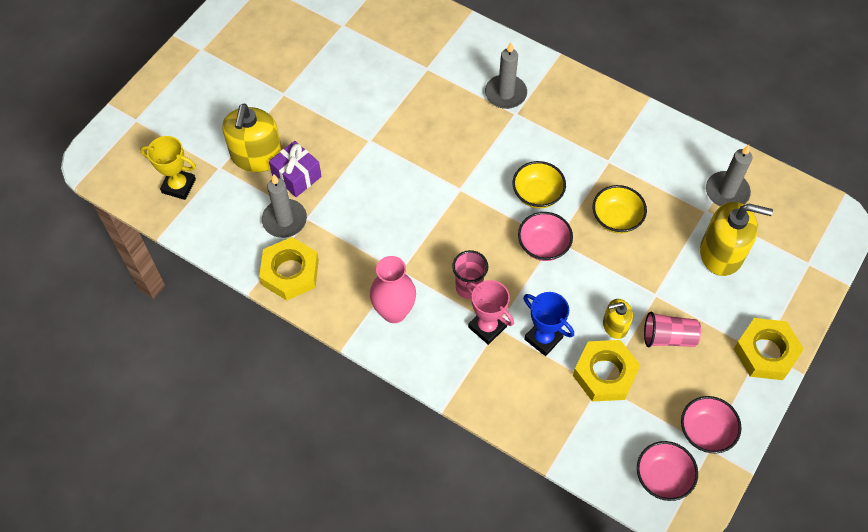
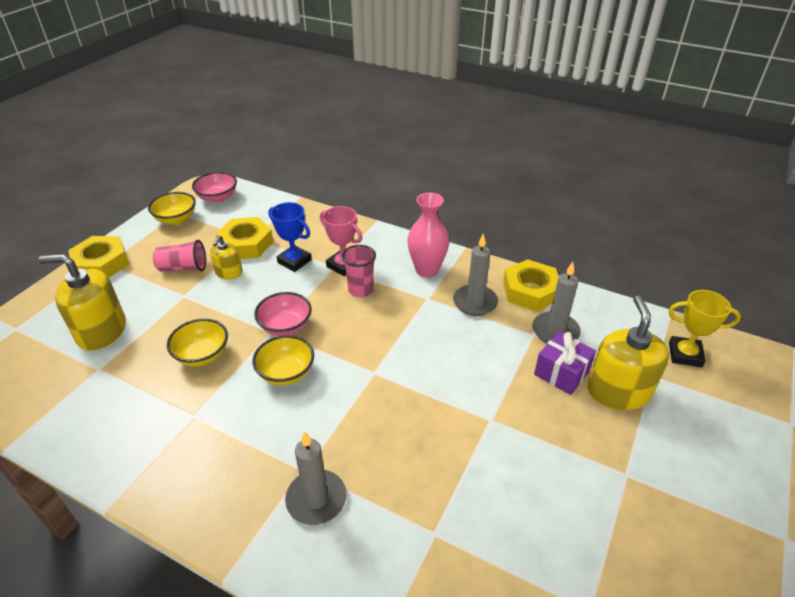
camera: 175 degrees right, 20 degrees down
(615, 325) = (229, 272): yellow soap dispenser -> yellow soap dispenser turned 120 degrees clockwise
(705, 431) = (176, 219): pink bowl -> yellow bowl
(727, 192) = (63, 390): grey candle -> grey candle (475, 302)

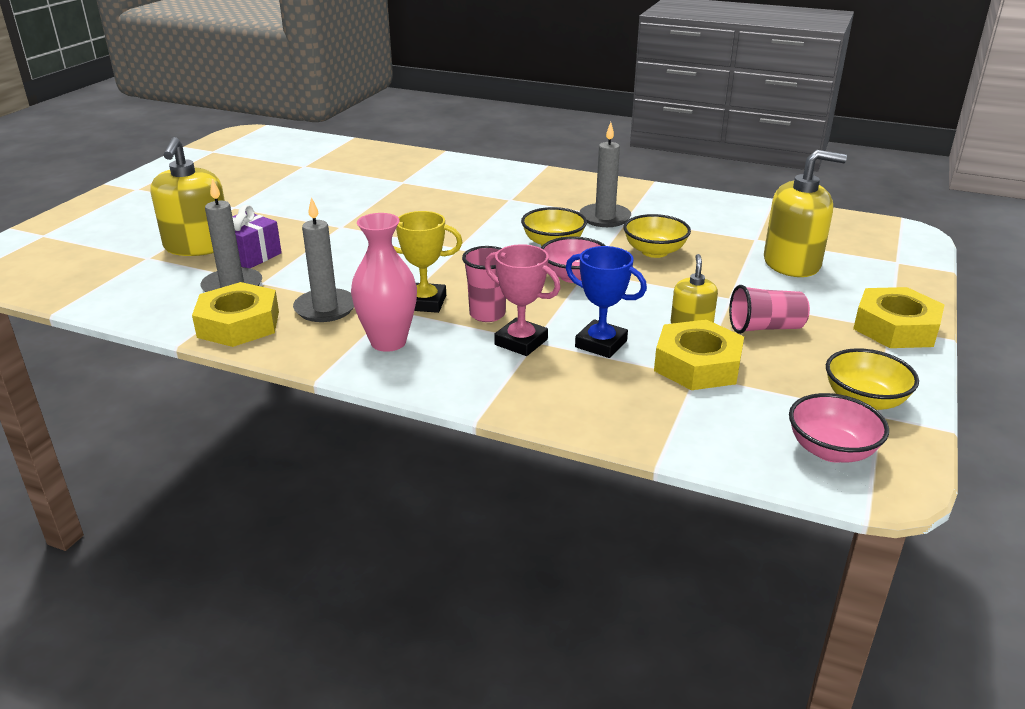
camera: 175 degrees right, 10 degrees down
(316, 499) = (495, 189): grey candle -> grey candle (605, 218)
(685, 355) = (90, 274): yellow trophy -> yellow trophy (425, 302)

